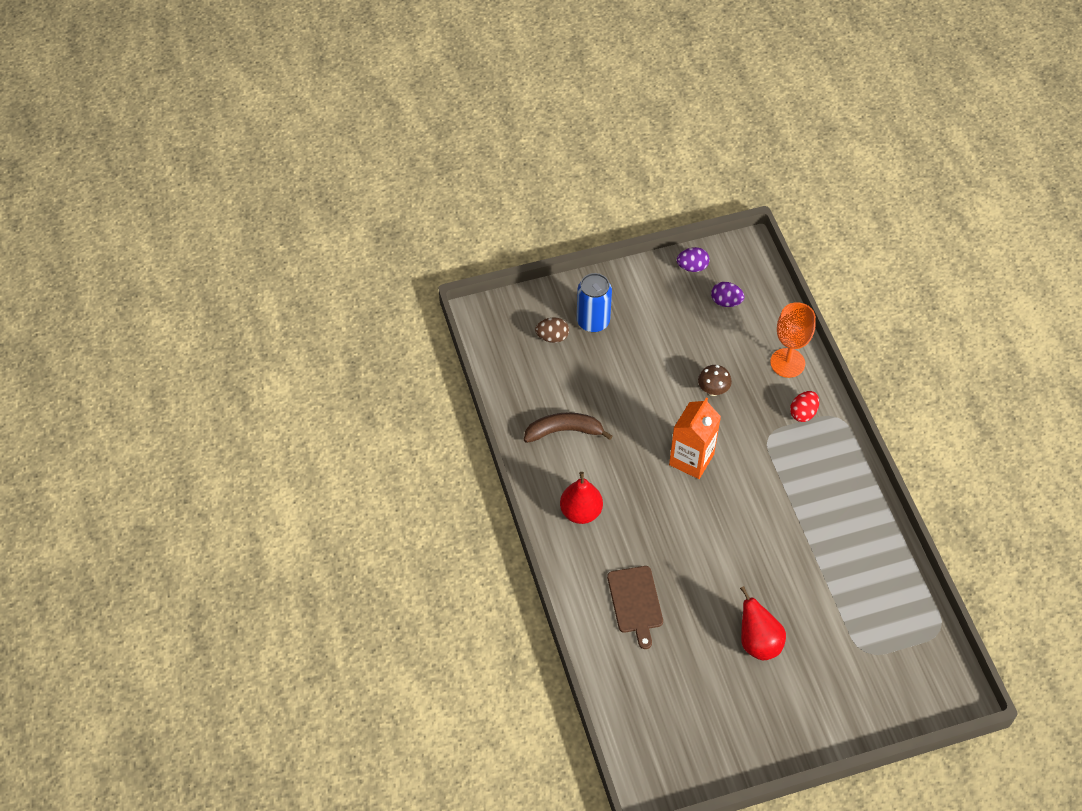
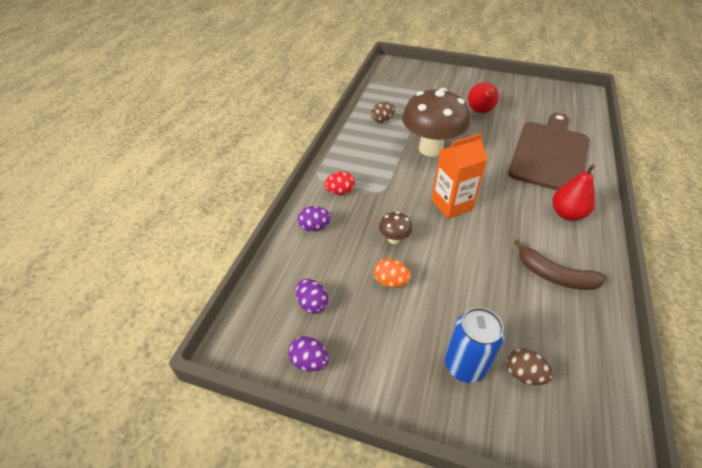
camera: 145 degrees left, 10 degrees down
(635, 602) = (550, 154): brown cutting board -> brown cutting board, size x1.95
(685, 351) = (390, 281): none -> orange egg
(766, 530) = (430, 149): none -> brown mushroom
(787, 363) = (314, 227): orange goblet -> purple egg
(857, 548) = (382, 120): none -> brown egg

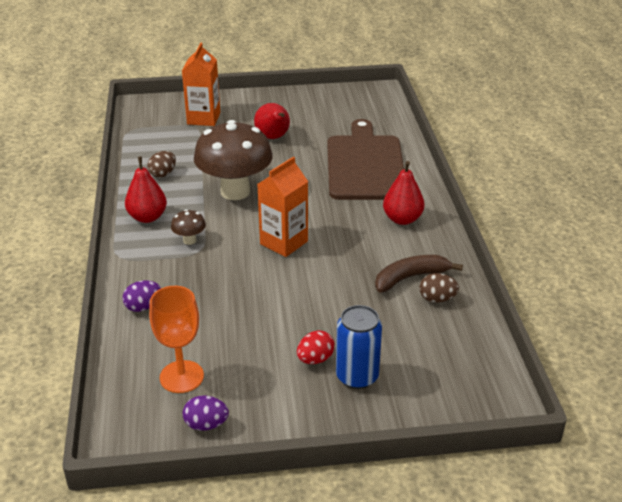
camera: 25 degrees left, 10 degrees down
(312, 304) = (181, 377): purple egg -> orange goblet
(340, 192) = (153, 264): red egg -> red egg (315, 359)
(354, 152) = (147, 217): none -> red pear
(390, 281) = (253, 331): orange egg -> none
(394, 239) = (238, 292): brown mushroom -> brown mushroom (189, 240)
(432, 84) = (203, 118): none -> orange carton
(524, 374) = (411, 365): brown egg -> brown egg (437, 299)
(555, 276) = (410, 278): brown banana -> brown banana turned 150 degrees clockwise

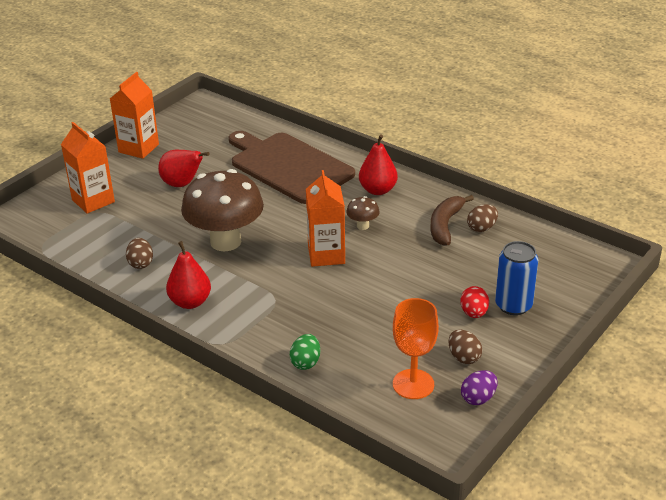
camera: 45 degrees left, 0 degrees up
(143, 307) = (305, 362): purple egg -> green egg
(189, 240) = (255, 297): brown mushroom -> brown mushroom (362, 226)
(249, 386) = (464, 357): none -> brown egg
(286, 99) = (138, 148): none -> orange carton

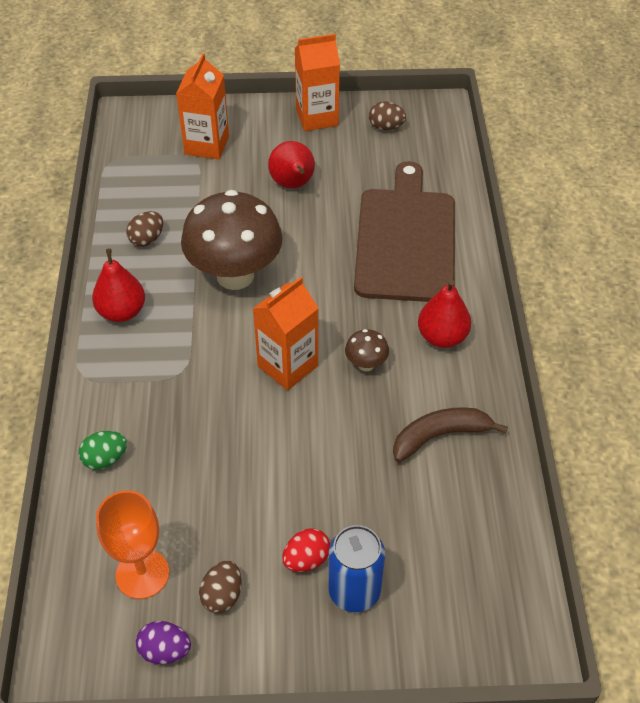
camera: 50 degrees right, 15 degrees up
(481, 228) = (469, 474): brown egg -> brown egg (386, 127)

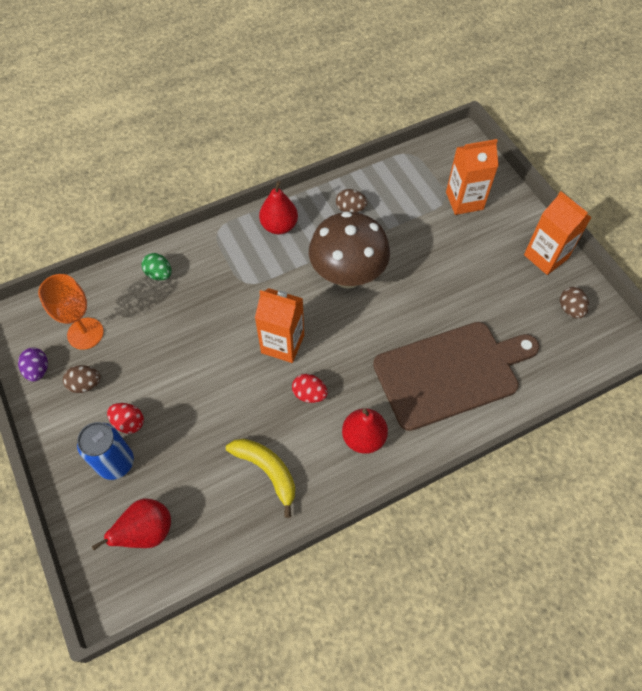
camera: 65 degrees right, 10 degrees up
(293, 184) = (460, 272): red pear -> red pear (147, 531)
(366, 364) = (309, 394): brown mushroom -> red egg
(439, 436) = (267, 471): brown banana -> yellow banana

